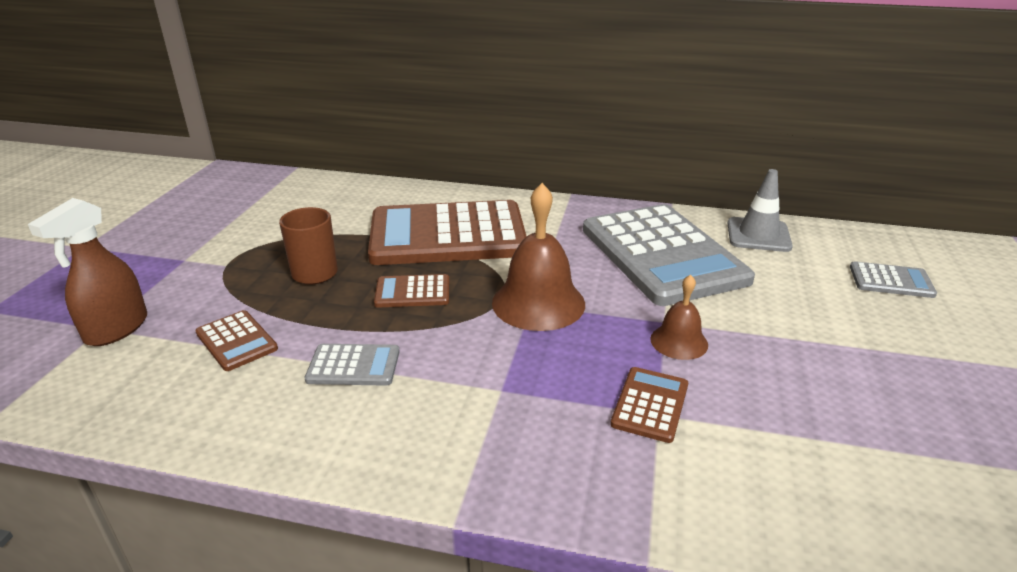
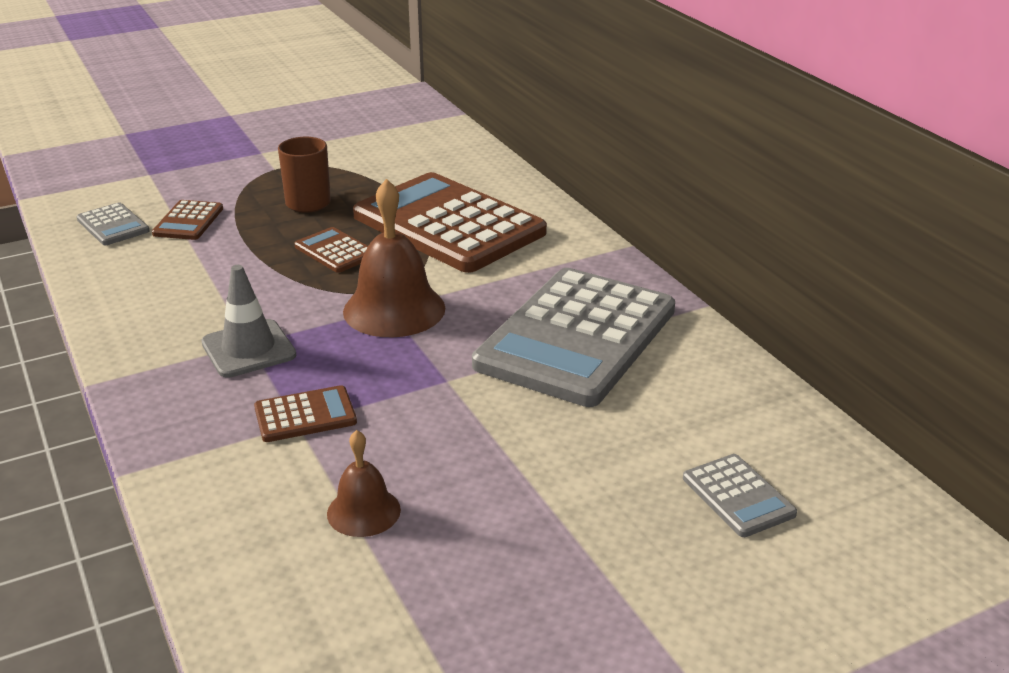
camera: 50 degrees right, 0 degrees up
(116, 329) = (153, 179): brown spray bottle -> none
(353, 366) = (210, 274): grey calculator -> grey calculator (113, 225)
(679, 341) = (421, 398): brown bell -> brown bell (363, 511)
(758, 235) = (715, 379): grey traffic cone -> grey traffic cone (248, 349)

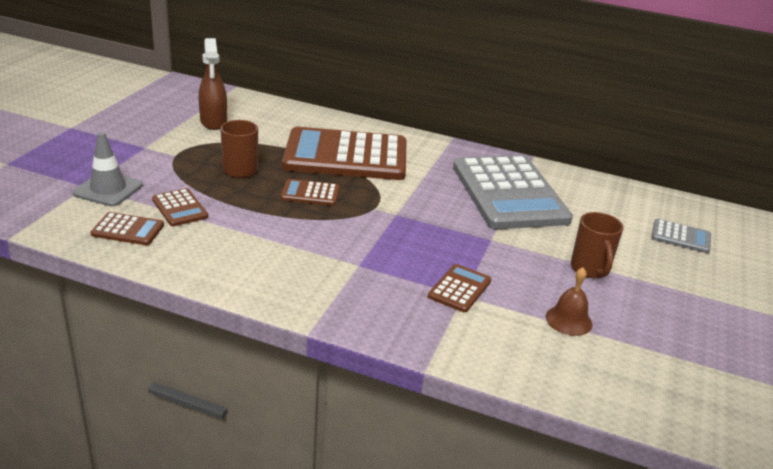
camera: 45 degrees left, 0 degrees up
(113, 225) = (128, 230): grey calculator -> brown calculator
(248, 349) = (365, 268): grey traffic cone -> grey traffic cone (108, 189)
(370, 145) = (213, 122): none -> brown spray bottle
(394, 309) = (401, 214): brown bell -> none
(508, 471) = (590, 269): none -> brown mug

